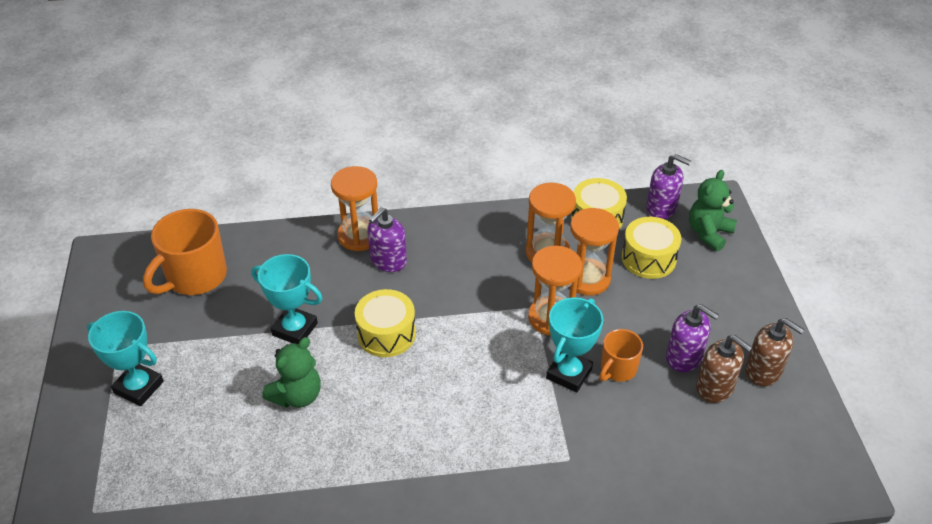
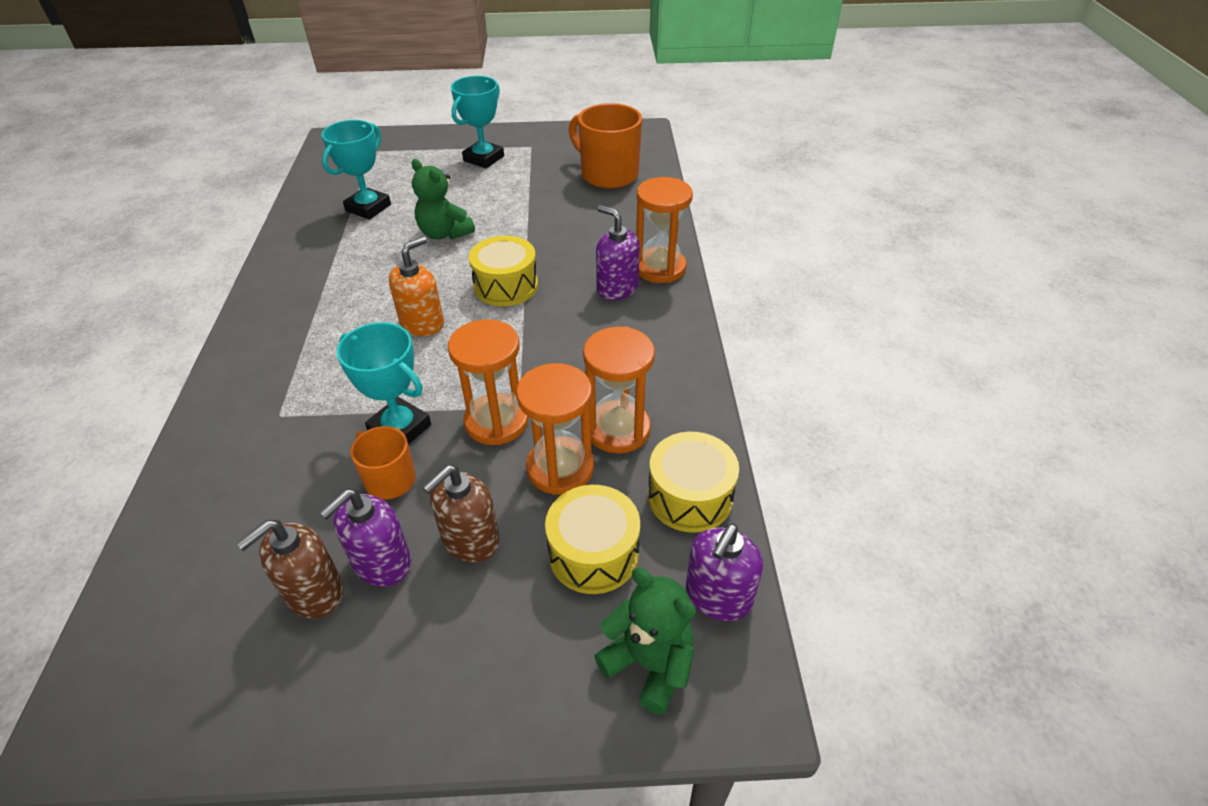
camera: 95 degrees right, 0 degrees up
(295, 329) = (528, 230): turquoise trophy -> turquoise trophy (368, 208)
(442, 385) = (422, 323): none -> orange soap dispenser
(763, 371) = (316, 674): brown soap dispenser -> brown soap dispenser (470, 540)

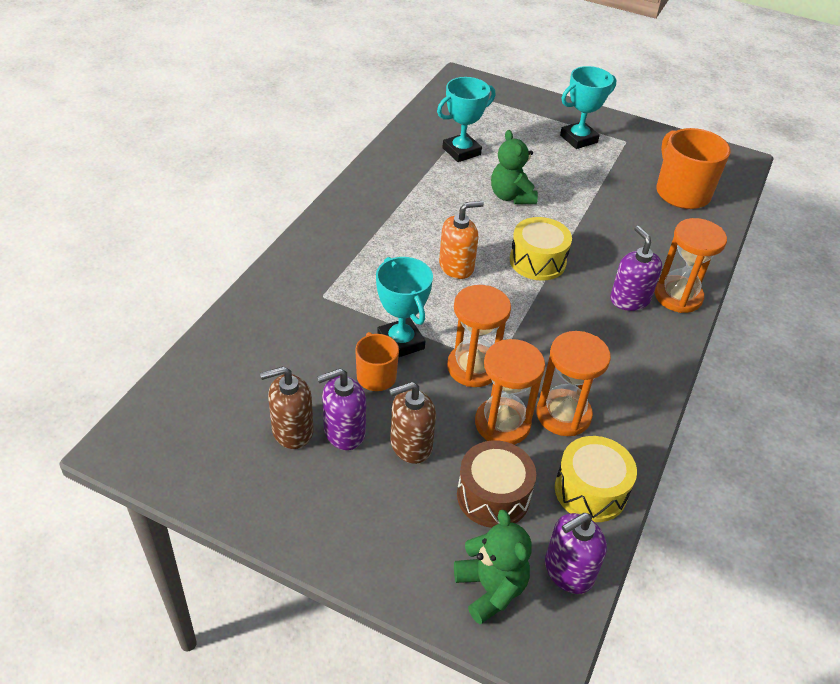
camera: 25 degrees right, 0 degrees up
(593, 553) = (493, 496): yellow drum -> brown drum

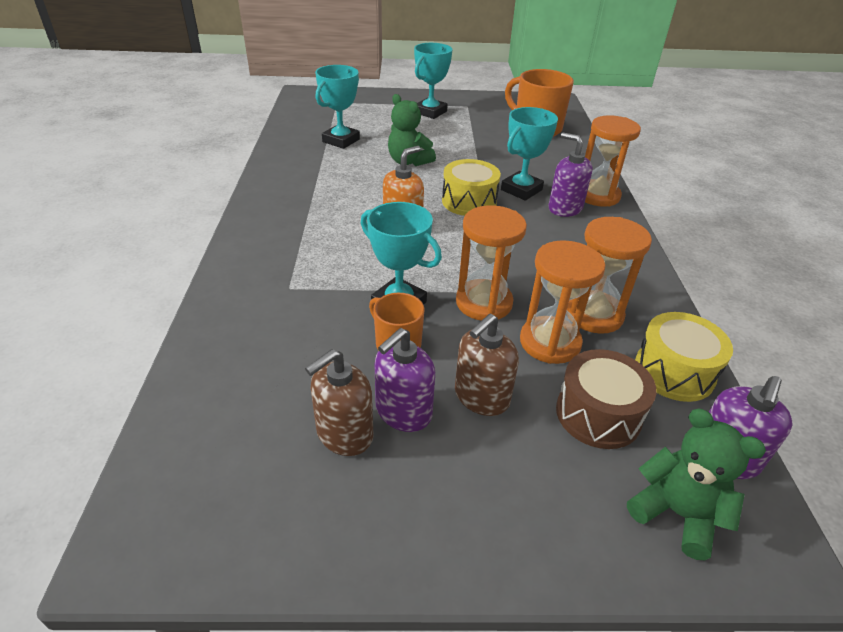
camera: 25 degrees left, 5 degrees down
(601, 264) = (521, 190): none -> turquoise trophy

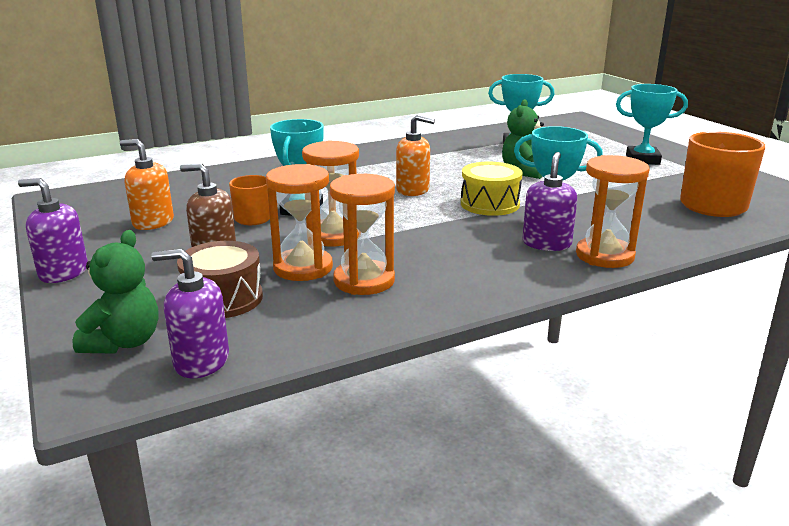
camera: 65 degrees right, 15 degrees down
(344, 434) = (153, 222): brown soap dispenser -> orange soap dispenser
(403, 412) = (183, 233): purple soap dispenser -> purple soap dispenser (63, 272)
(674, 371) = (308, 327): yellow drum -> none

